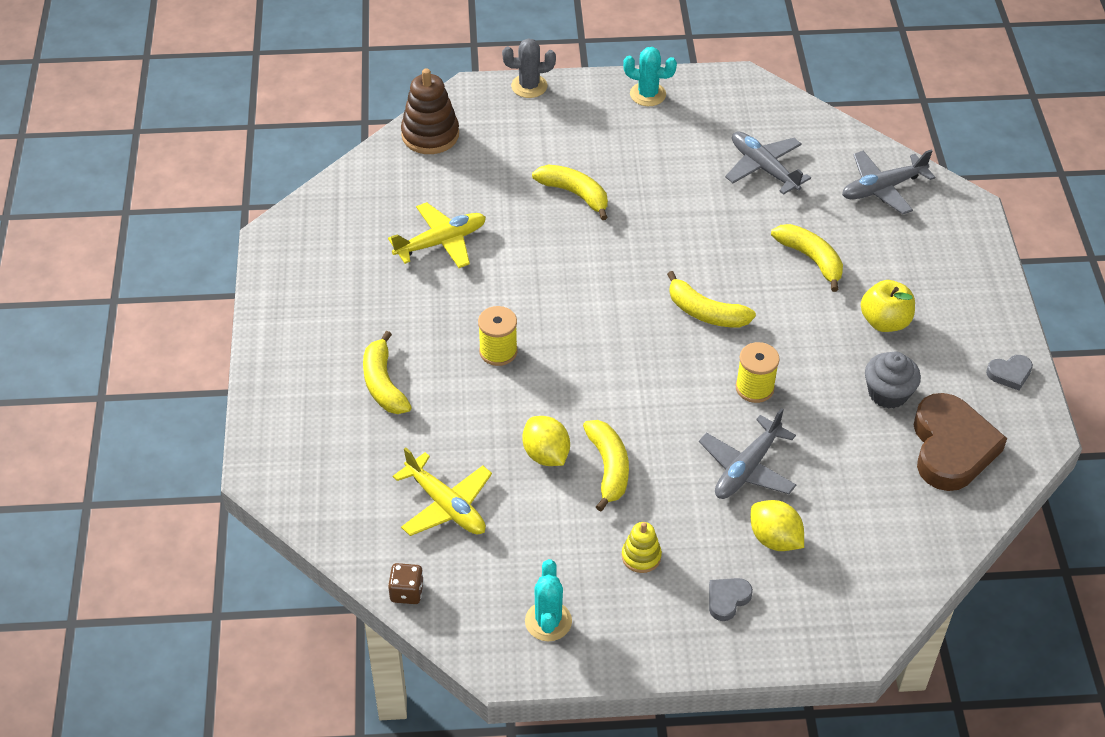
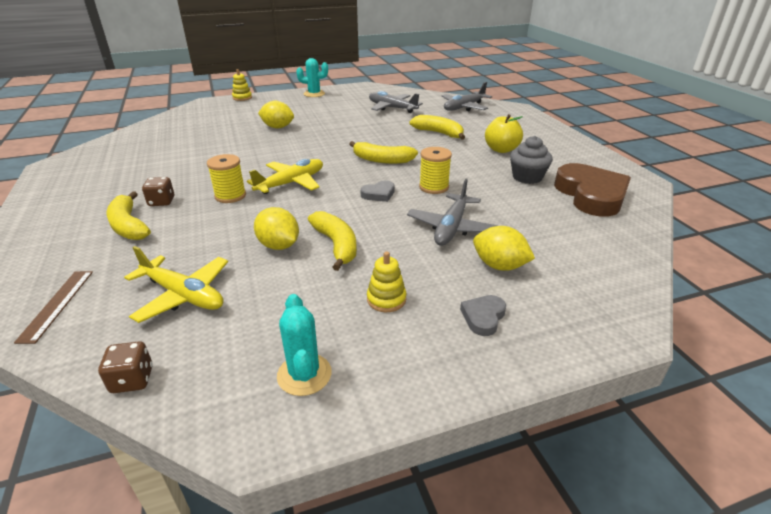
camera: 15 degrees left, 15 degrees down
(329, 490) = (57, 304): none -> brown ruler
(417, 346) = (161, 202): none -> brown dice
(430, 135) = (178, 117): brown stacking toy -> none
(441, 242) = (184, 154): yellow plane -> yellow plane (291, 183)
(529, 86) = (242, 98): grey cactus -> yellow stacking toy
(575, 194) = (278, 127): yellow banana -> yellow lemon
(1009, 374) = (596, 159): grey heart -> grey heart (379, 194)

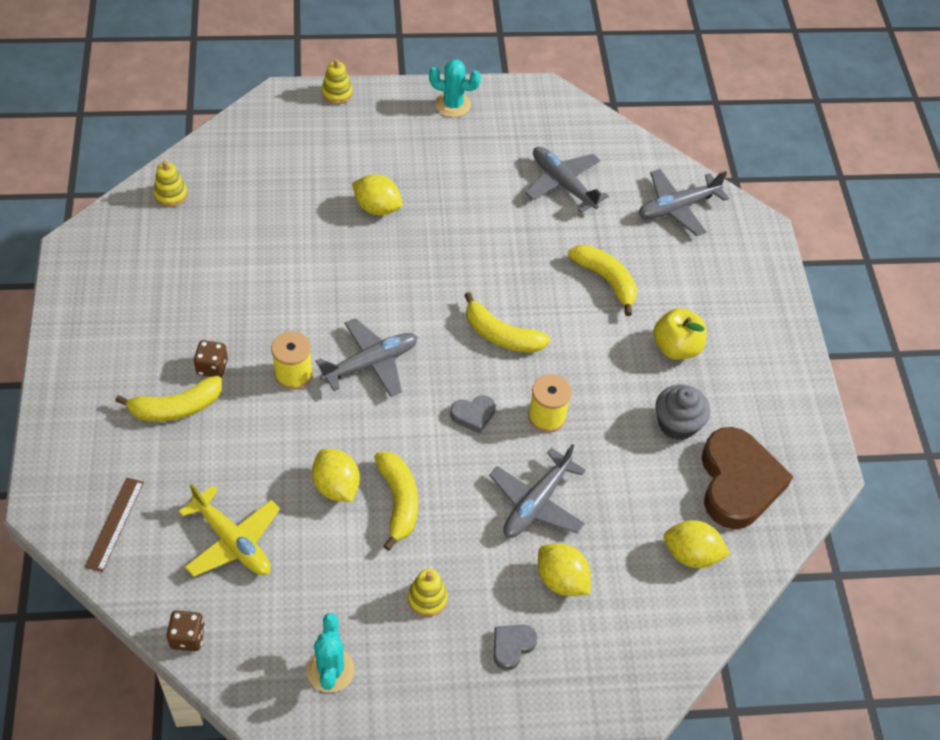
camera: 10 degrees right, 20 degrees up
(129, 225) = (176, 407): yellow banana -> yellow banana turned 90 degrees counterclockwise
(131, 139) = (171, 195): none -> yellow stacking toy
(291, 183) = (371, 363): yellow plane -> grey plane
(590, 234) = (691, 554): none -> yellow lemon

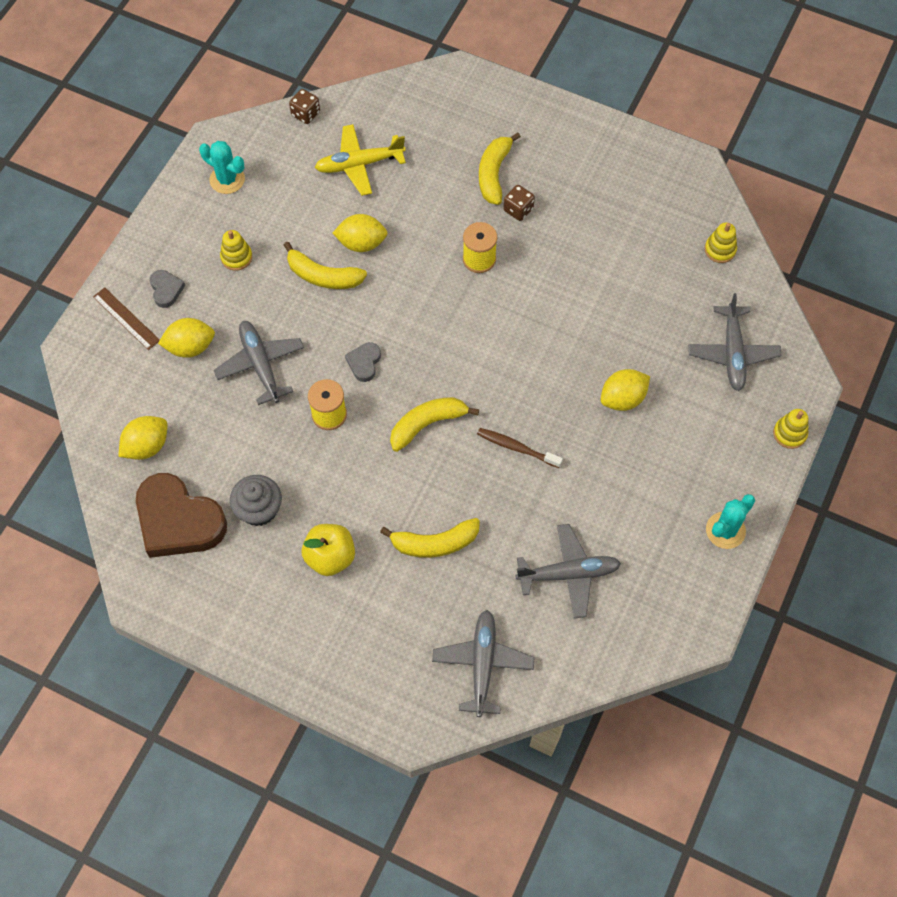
camera: 125 degrees right, 10 degrees up
(114, 524) = (418, 105): brown ruler -> brown ruler (126, 318)
(371, 363) = (457, 315): grey plane -> grey plane (732, 353)
(477, 261) = (516, 447): none -> brown toothbrush

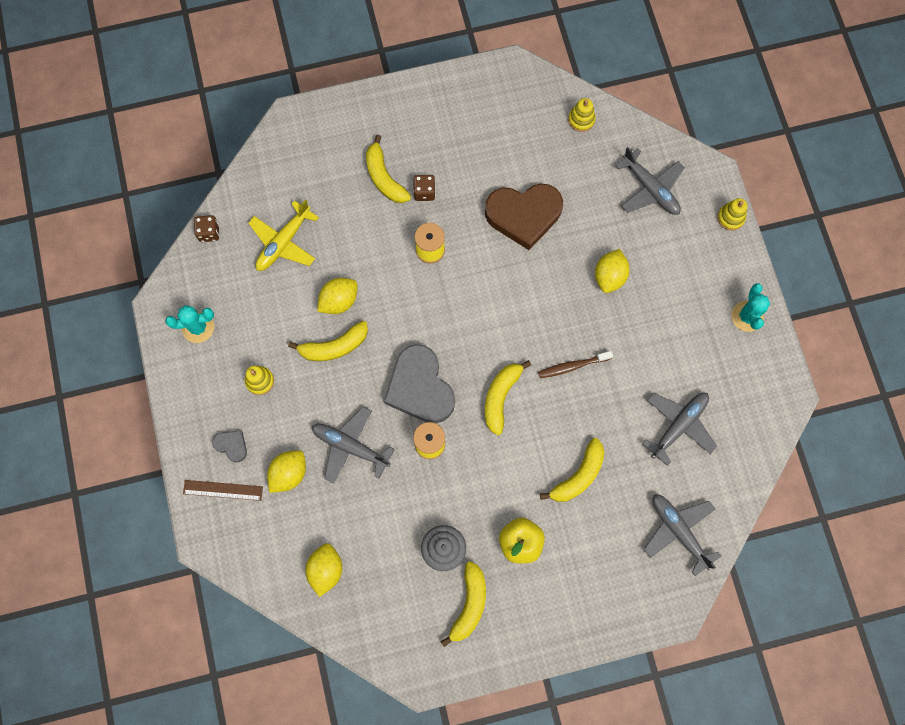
camera: 40 degrees left, 10 degrees up
(178, 520) = (397, 603): brown heart -> brown heart (523, 215)
(237, 572) = (469, 604): none -> yellow banana
(364, 363) = (420, 387): grey heart -> grey heart, size x2.24

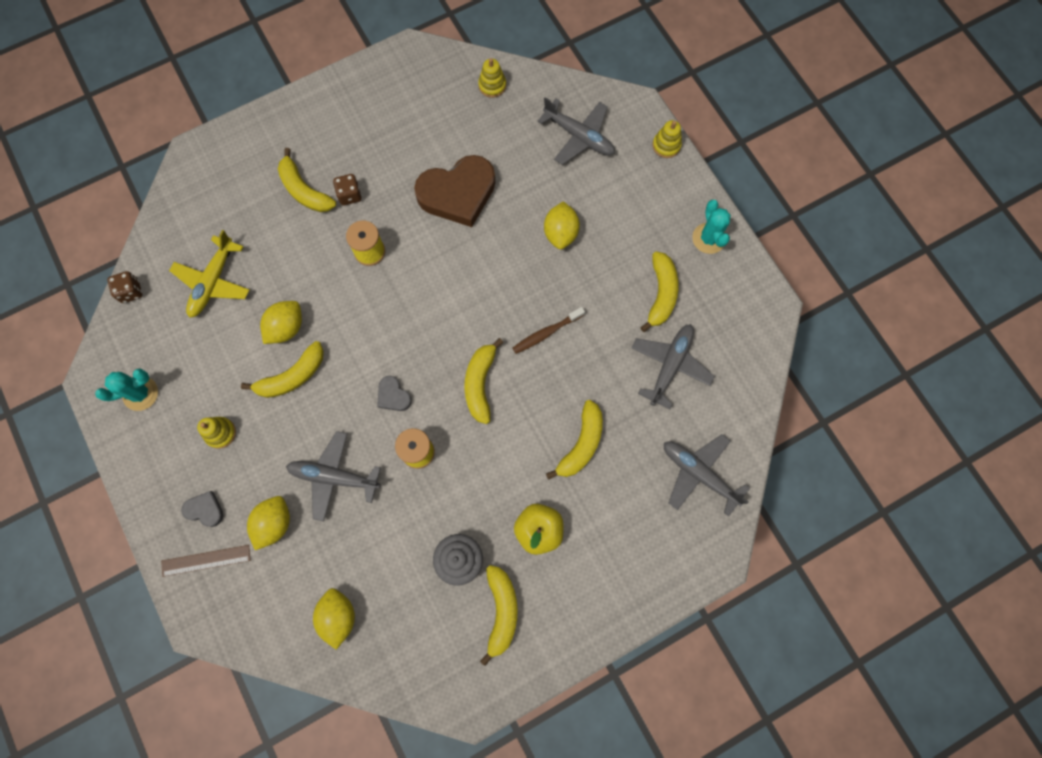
camera: 15 degrees left, 0 degrees up
(420, 387) = (393, 396): grey heart -> grey heart, size x0.45
(688, 357) = (661, 294): none -> yellow banana

